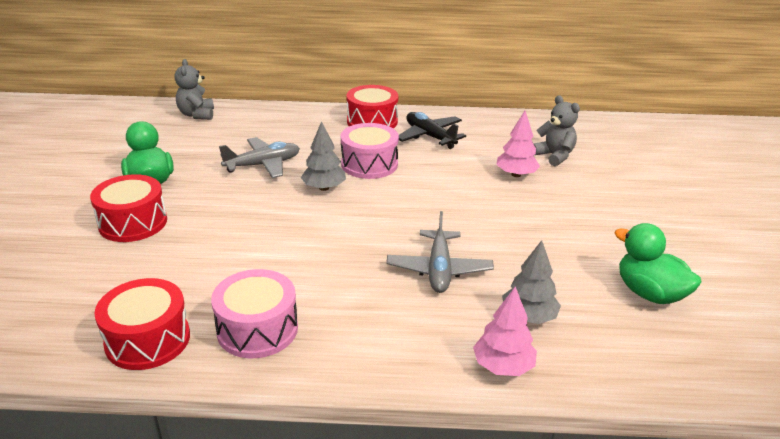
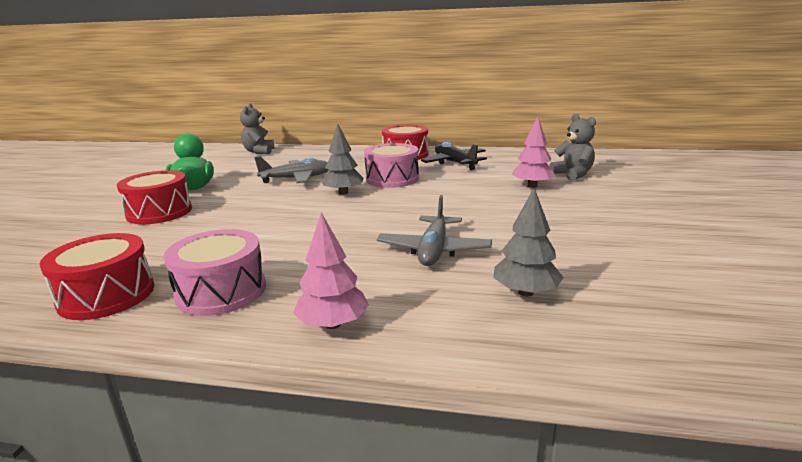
camera: 10 degrees right, 10 degrees down
(503, 366) = (485, 337): pink tree -> pink tree (333, 324)
(649, 293) = (677, 277): green duck -> none

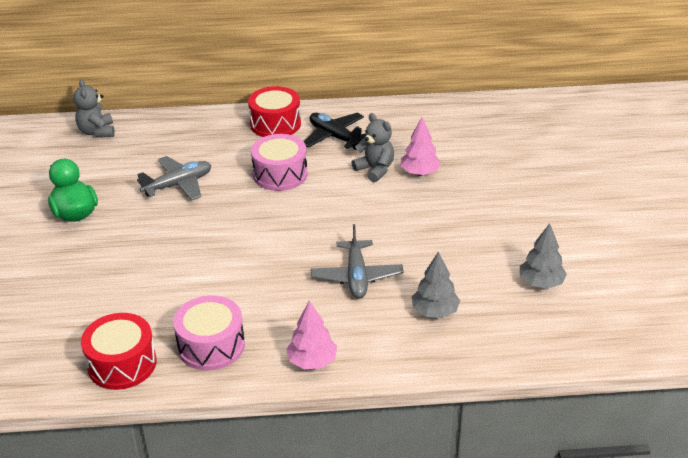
camera: 15 degrees left, 15 degrees up
(159, 212) = (73, 258): red drum -> none
(343, 193) = (241, 204): grey tree -> grey tree (541, 283)
(573, 174) = (455, 148): grey teddy bear -> grey teddy bear (375, 170)

